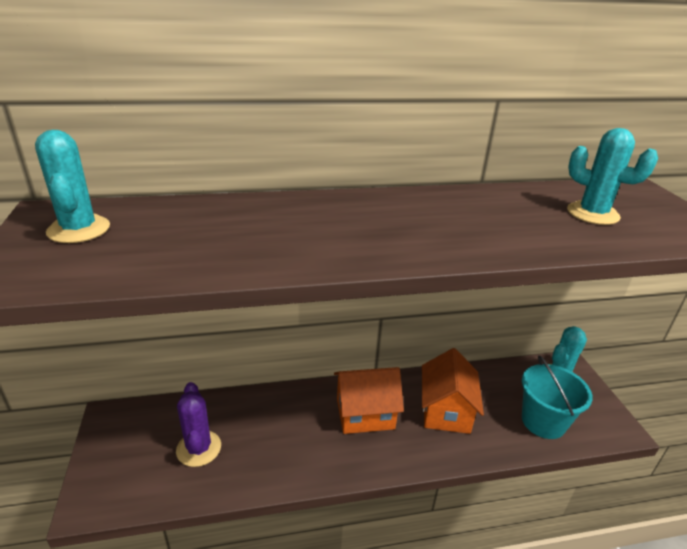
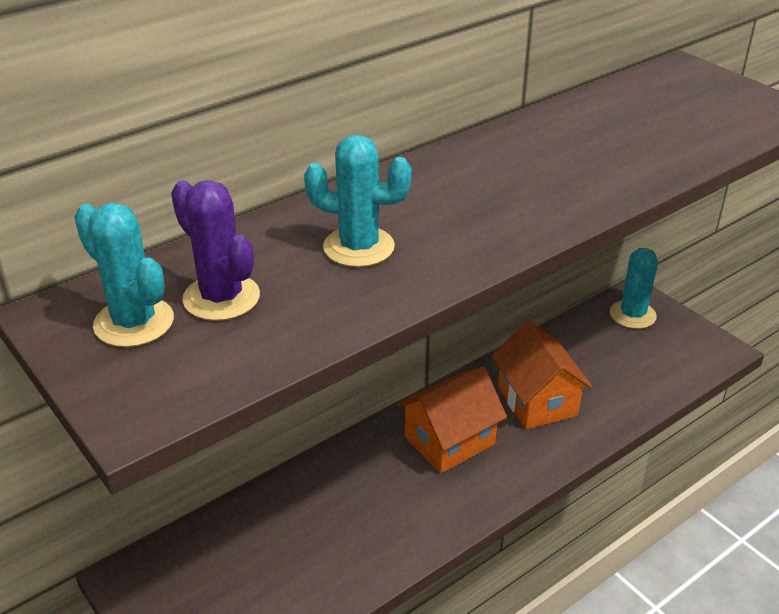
camera: 25 degrees left, 5 degrees up
(198, 448) = (280, 563): purple cactus -> purple cactus (221, 298)
(543, 421) = (643, 372): turquoise bucket -> none
(592, 214) = (663, 118): turquoise cactus -> turquoise cactus (358, 247)

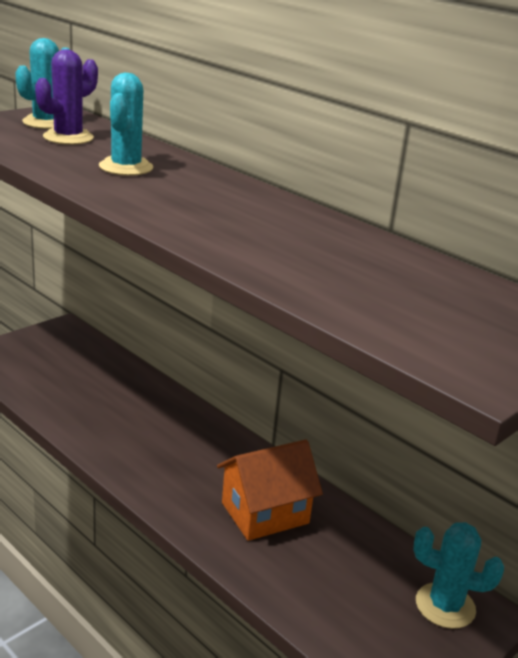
camera: 80 degrees right, 10 degrees down
(449, 441) = (200, 456): orange house -> none

